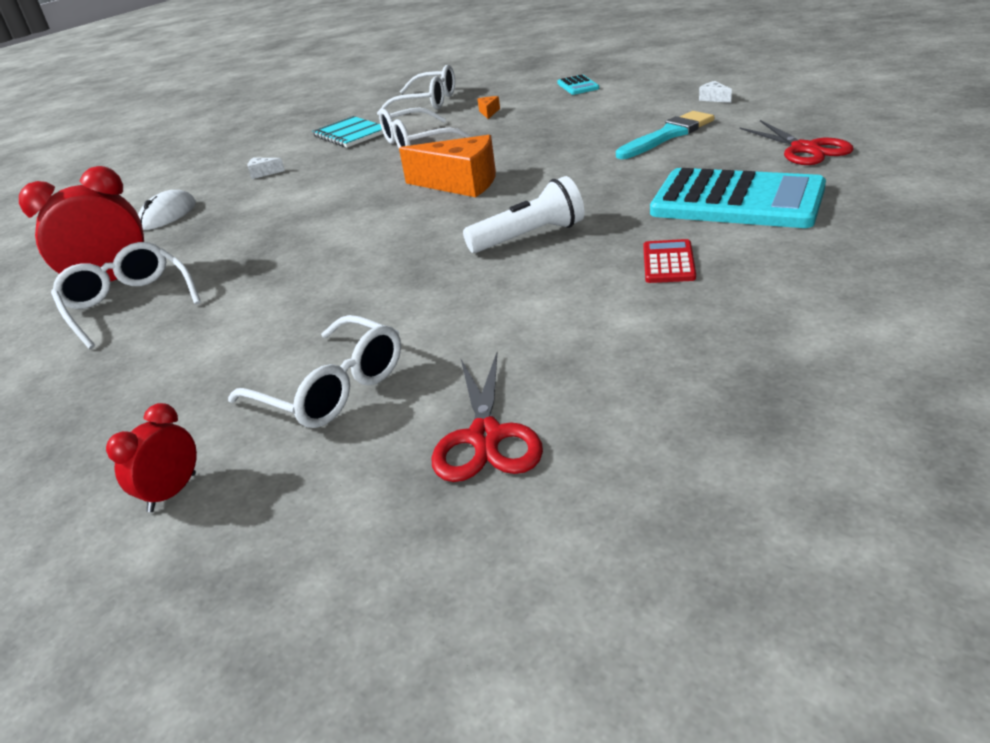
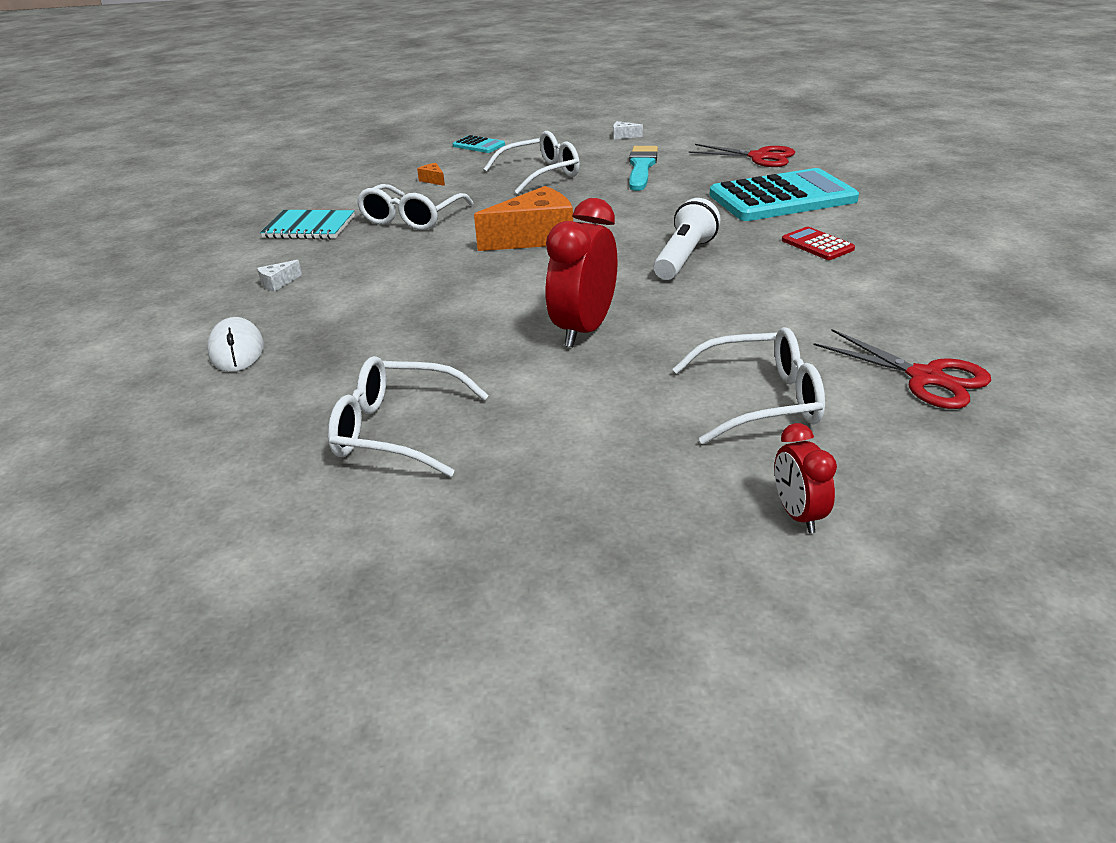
camera: 45 degrees left, 0 degrees up
(112, 282) = (321, 423): red clock -> red clock (584, 330)
(428, 102) = (340, 184): white glasses -> white glasses (541, 174)

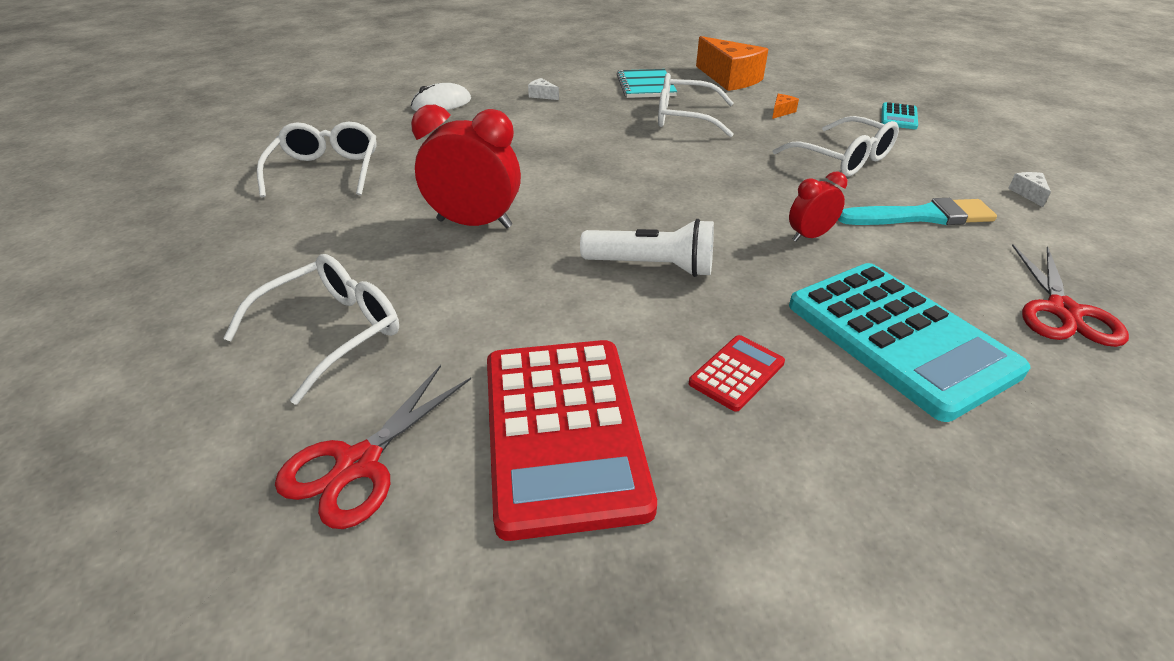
camera: 75 degrees right, 5 degrees up
(535, 238) = (667, 177): orange cheese -> orange cheese (729, 79)
(761, 400) = (332, 332): white glasses -> white glasses turned 120 degrees counterclockwise
(798, 514) = (143, 357): red clock -> red clock (809, 236)
(880, 302) = (563, 431): none -> red calculator

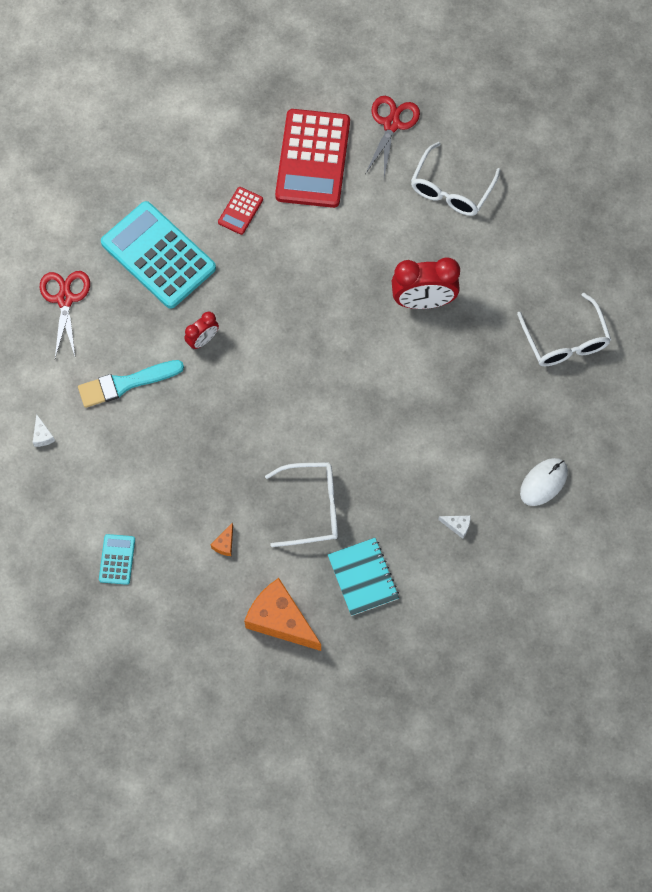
camera: 165 degrees right, 30 degrees up
(563, 431) = (313, 159): red calculator -> red calculator turned 150 degrees counterclockwise
(652, 266) = (297, 284): white flashlight -> none
(843, 159) = (173, 459): white glasses -> none

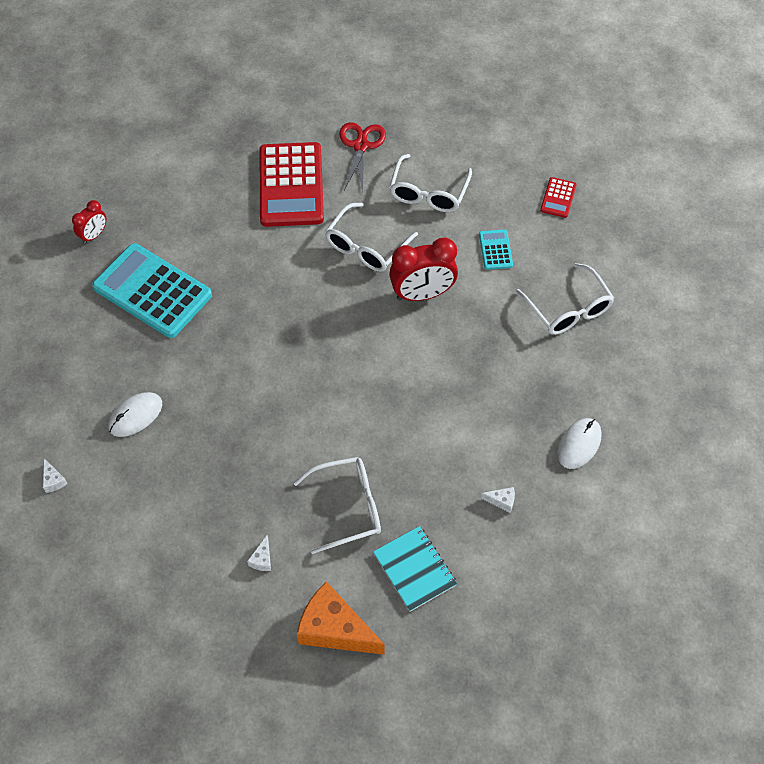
camera: 10 degrees left, 10 degrees down
(65, 299) = (62, 345): red scissors -> none
(117, 559) = (148, 594): turquoise calculator -> turquoise calculator (495, 250)
(126, 383) = (135, 415): turquoise brush -> white mouse
(203, 340) = (209, 362): red clock -> red clock (94, 235)
(224, 544) = (262, 559): orange cheese -> white cheese
(240, 211) = (228, 240): red calculator -> red calculator (558, 198)
(377, 240) = (366, 247): none -> white glasses

